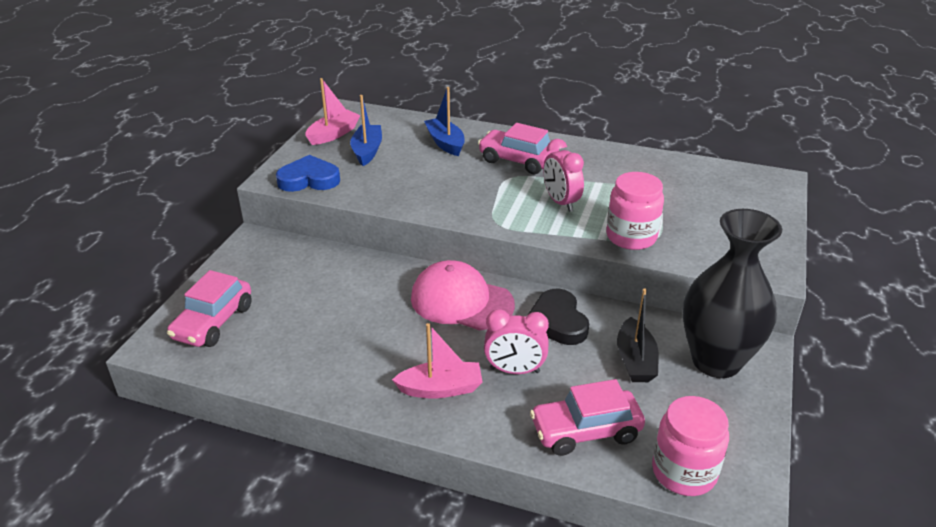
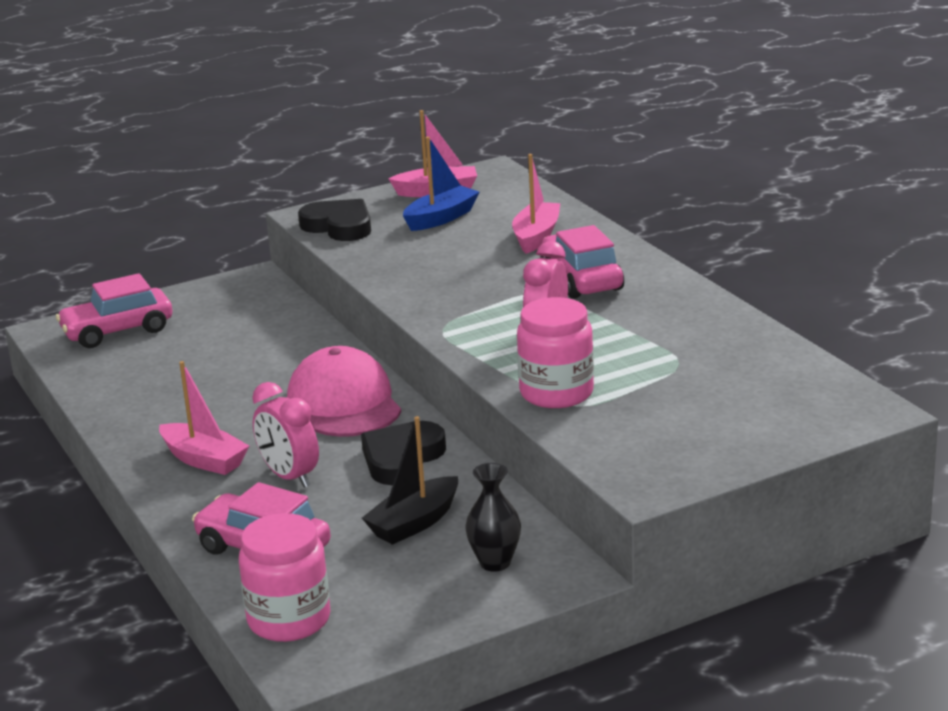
camera: 45 degrees right, 10 degrees down
(309, 179) = (339, 226): blue heart -> black heart
(445, 143) = (536, 237): blue boat -> pink boat
(716, 361) = (495, 563): black vase -> black vase, size x0.45

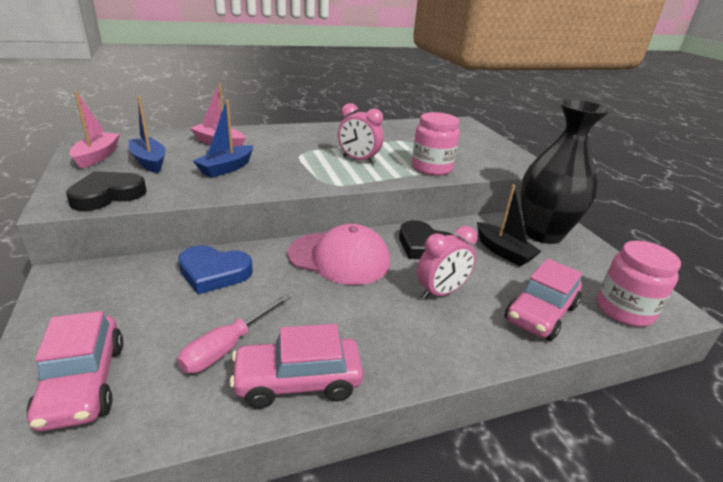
camera: 85 degrees left, 5 degrees up
(169, 374) = (228, 347): none -> pink screwdriver
(204, 460) = (405, 334): pink boat -> none
(286, 340) = (214, 273): none -> blue heart
(344, 403) = (339, 258): pink cap -> pink cap turned 150 degrees counterclockwise
(450, 260) = (226, 168): none -> blue boat
(495, 563) = (543, 234): black vase -> black vase, size x2.23
(581, 279) = (293, 143): pink car -> pink car (298, 382)

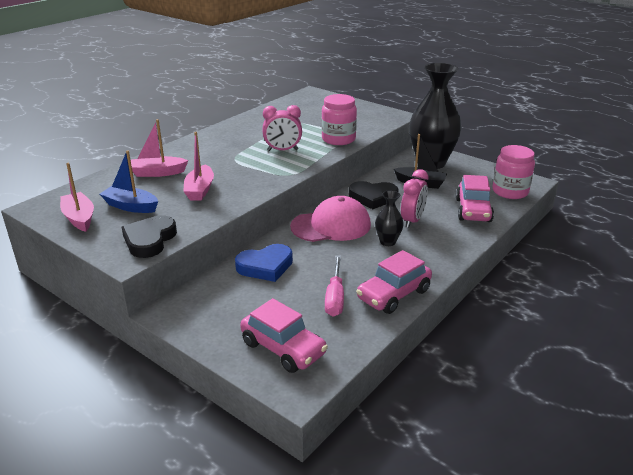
camera: 30 degrees left, 0 degrees up
(226, 168) = (200, 190): blue boat -> pink boat
(378, 305) = (387, 242): none -> black vase

